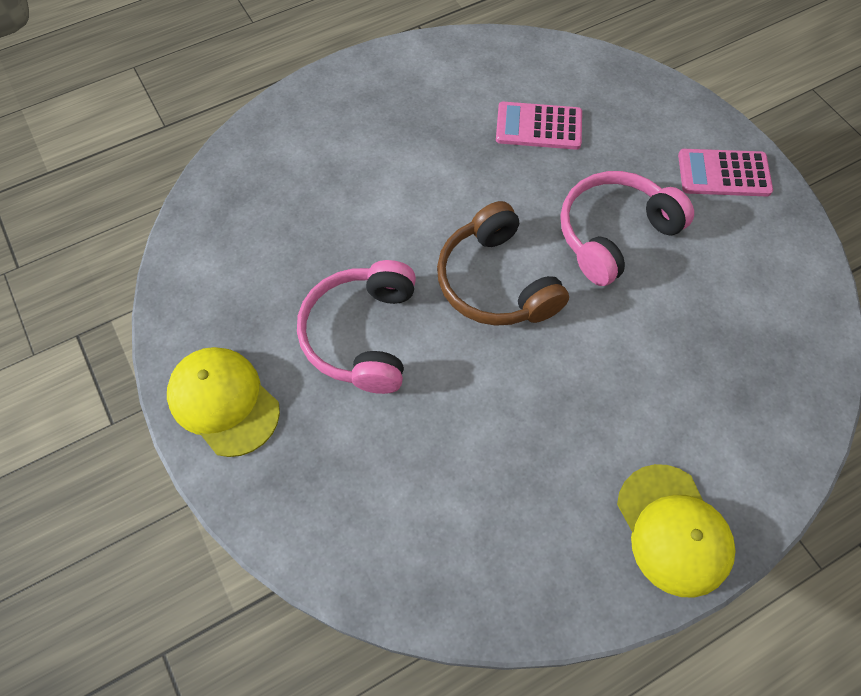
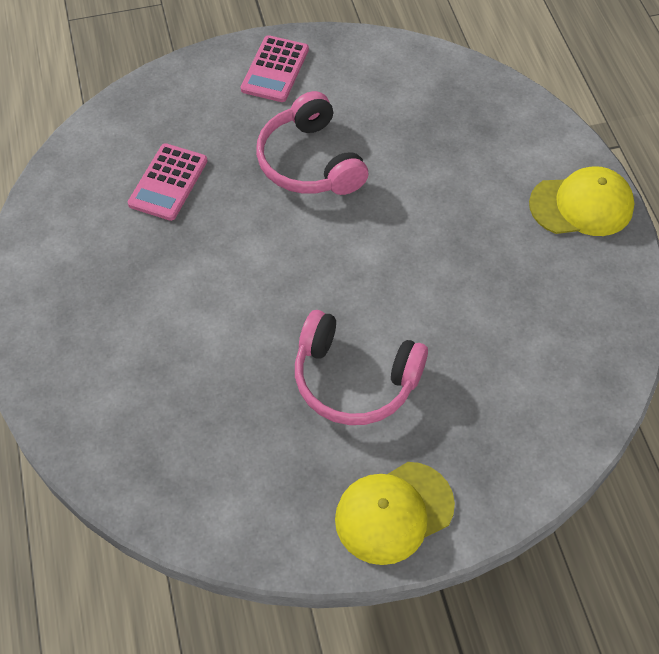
camera: 75 degrees left, 5 degrees down
(496, 282) = (330, 261): brown headphones -> none

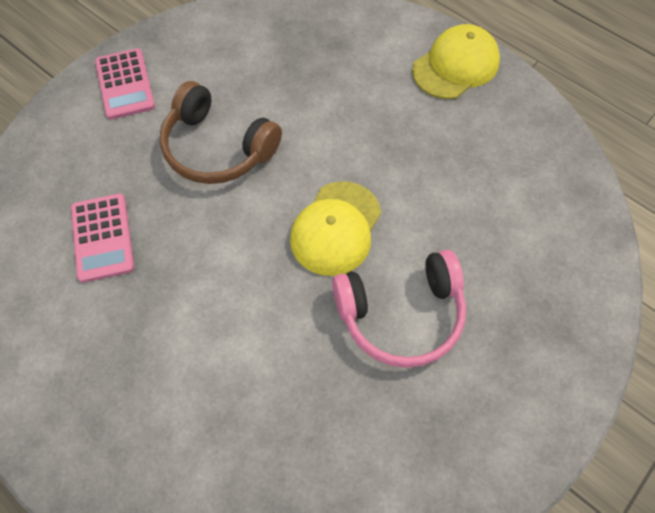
camera: 35 degrees left, 5 degrees up
(310, 162) = (217, 148): pink headphones -> brown headphones
(394, 512) = (523, 410): yellow cap -> yellow cap (336, 228)

